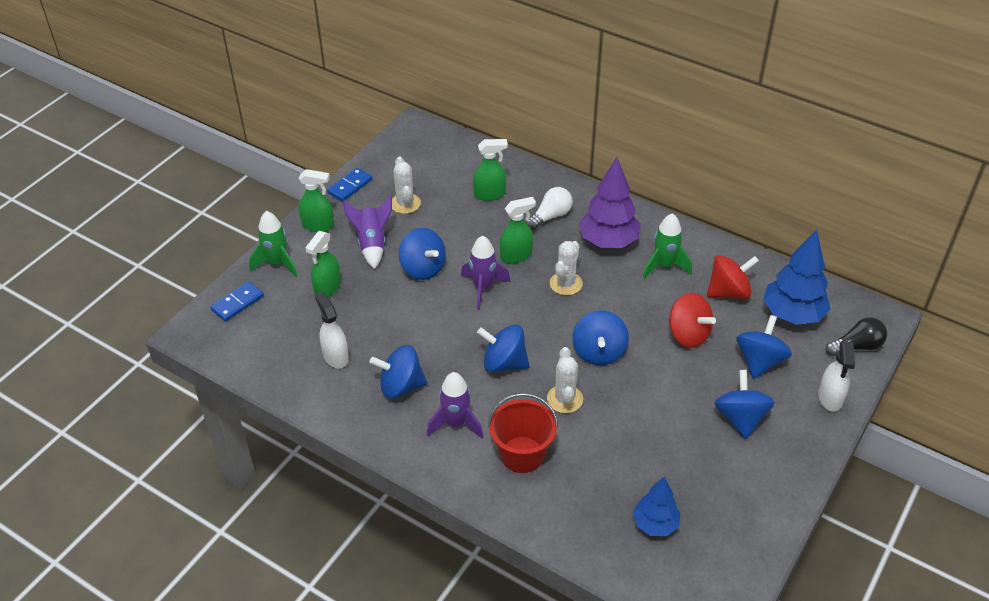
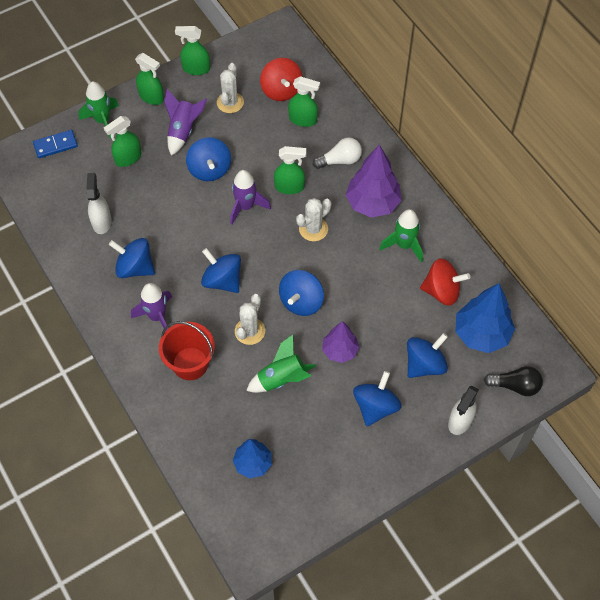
camera: 25 degrees right, 15 degrees up
(350, 186) = (196, 69): blue domino -> green spray bottle
(628, 430) = (281, 379): none -> green rocket
(669, 381) = (340, 351): none -> purple tree
(688, 334) = (382, 316): red spinning top -> red spinning top (281, 90)

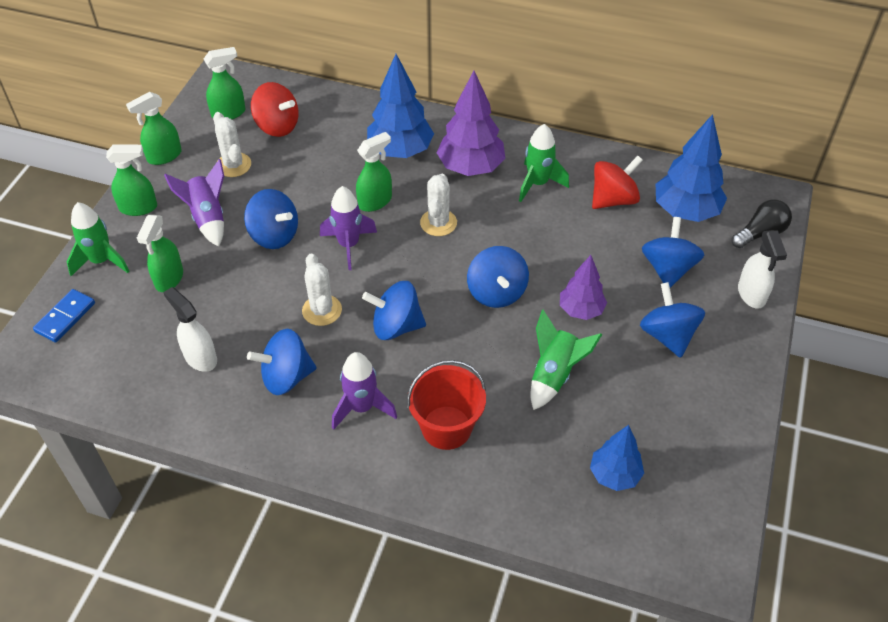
camera: 40 degrees left, 10 degrees down
(250, 331) = (475, 353): white cactus -> white cactus (322, 310)
(303, 120) = (326, 138): green spray bottle -> green spray bottle (229, 113)
(340, 160) = (400, 151): white light bulb -> blue tree

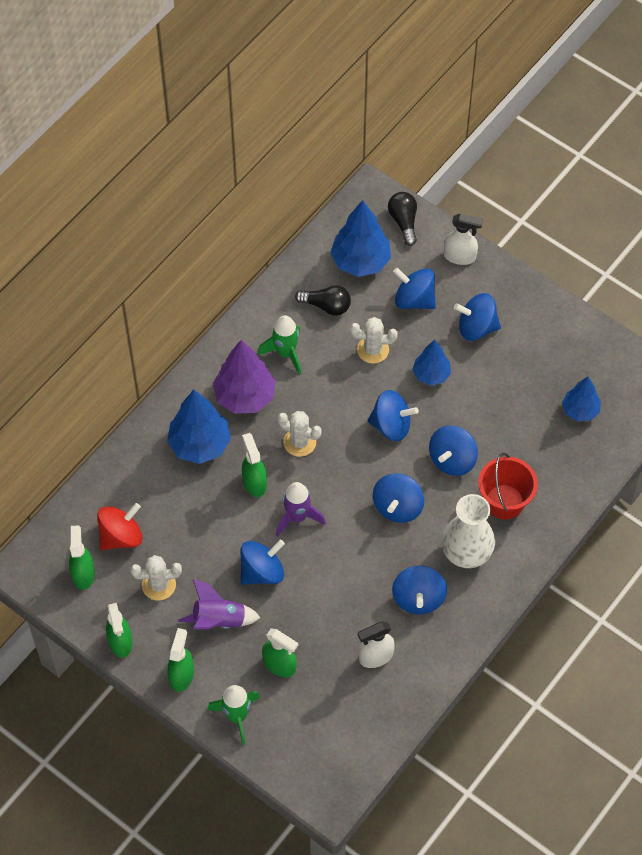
camera: 70 degrees left, 10 degrees up
(65, 317) = (292, 754): blue domino -> none
(322, 310) = (361, 556): white cactus -> white cactus (373, 350)
(362, 407) = (466, 553): purple rocket -> white vase
(479, 360) = (452, 460): none -> blue spinning top
(554, 374) = (484, 415): green rocket -> none
(581, 310) = (431, 374): purple tree -> blue tree
(613, 199) = (326, 306): red spinning top -> black light bulb

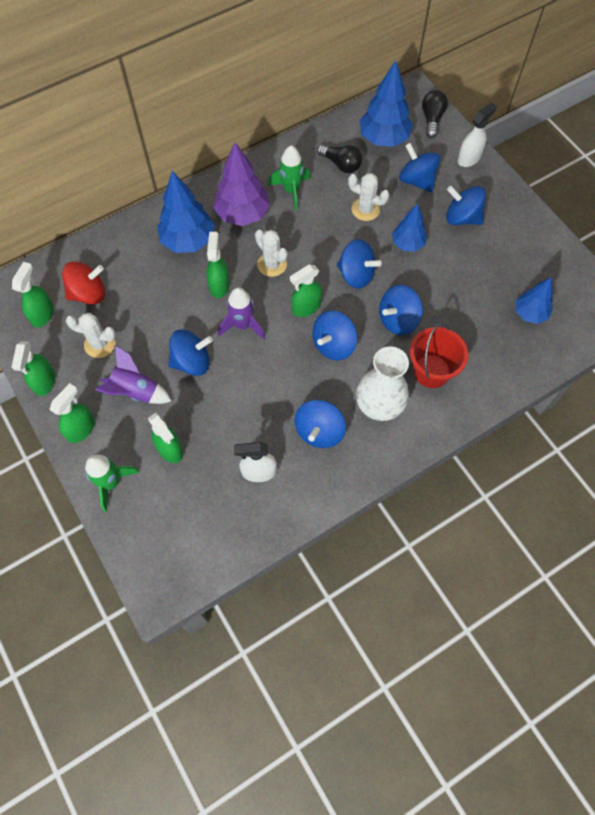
camera: 20 degrees right, 5 degrees up
(354, 477) = (306, 307): none -> green spray bottle
(460, 256) = (469, 158): white spray bottle -> white spray bottle turned 75 degrees counterclockwise

